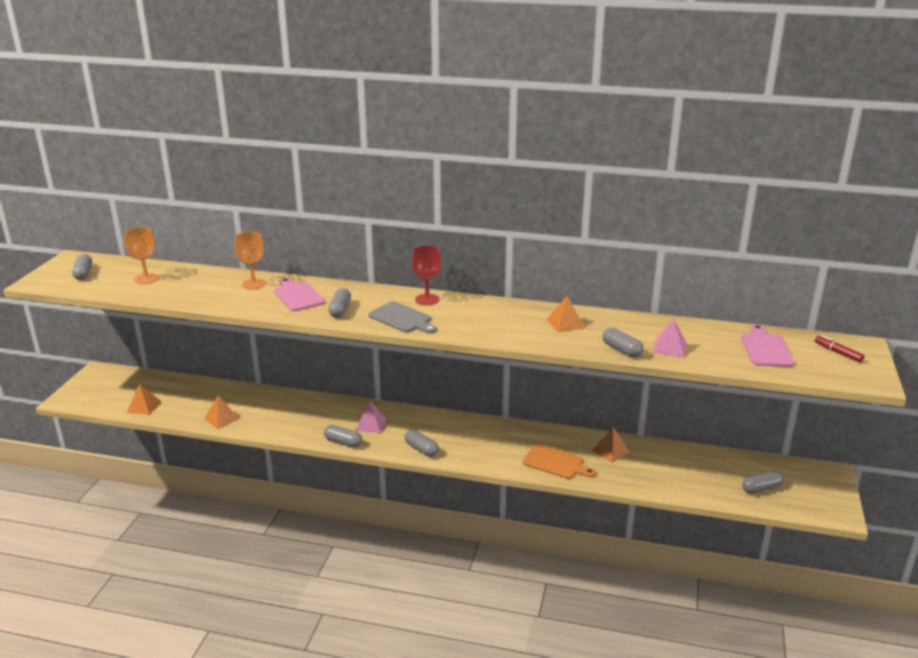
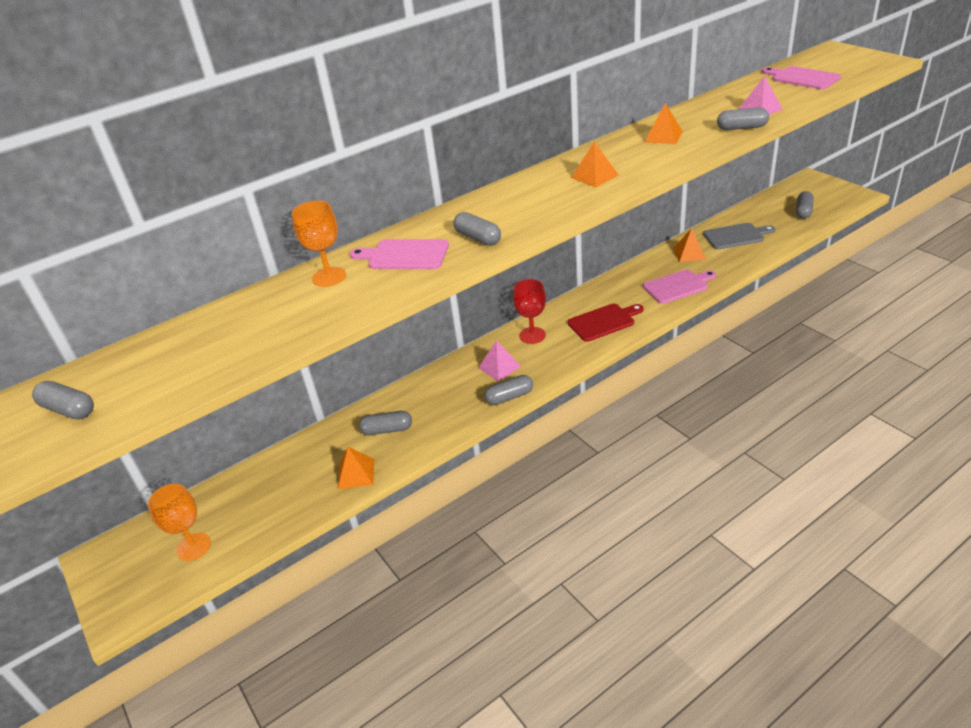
camera: 45 degrees left, 10 degrees up
(143, 406) = (242, 536): orange pyramid -> orange pyramid (594, 176)
(146, 279) = (181, 355): orange goblet -> orange goblet (193, 547)
(402, 318) = (547, 209): grey cutting board -> grey cutting board (736, 236)
(421, 449) = (577, 351): grey capsule -> grey capsule (387, 430)
(427, 299) = (524, 185): red goblet -> red goblet (532, 335)
(469, 446) = (604, 322): none -> red cutting board
(556, 463) = (678, 286): orange cutting board -> pink cutting board
(838, 353) = (835, 58): red marker -> none

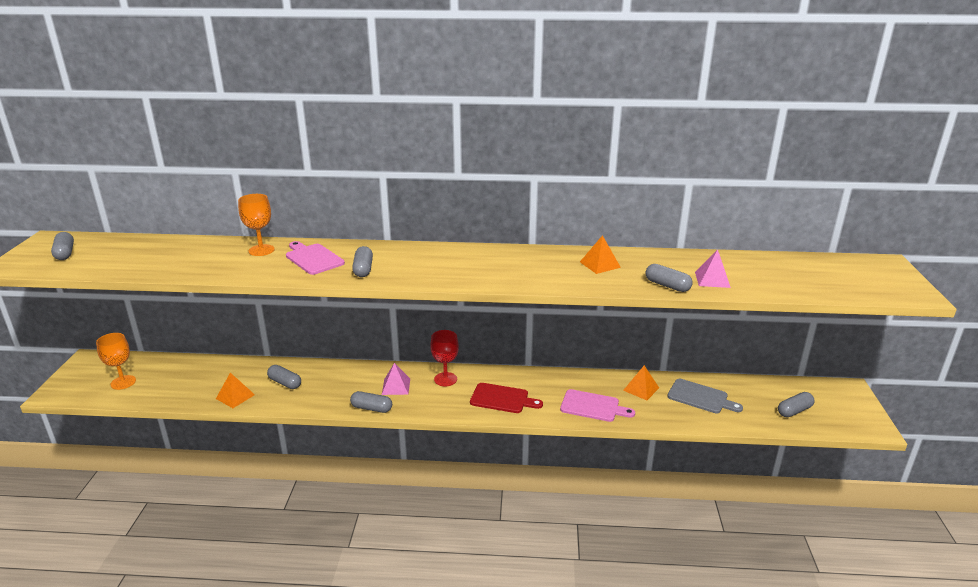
camera: 35 degrees right, 10 degrees down
(594, 176) = (500, 268): orange pyramid -> none
(802, 78) = (802, 273): pink cutting board -> none

